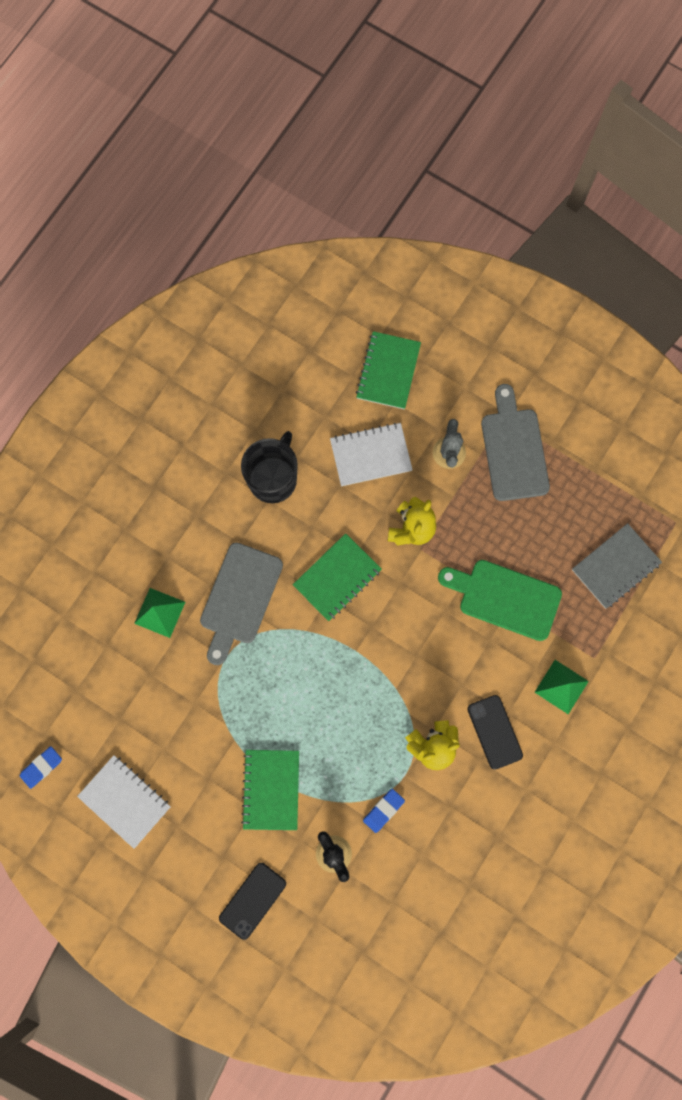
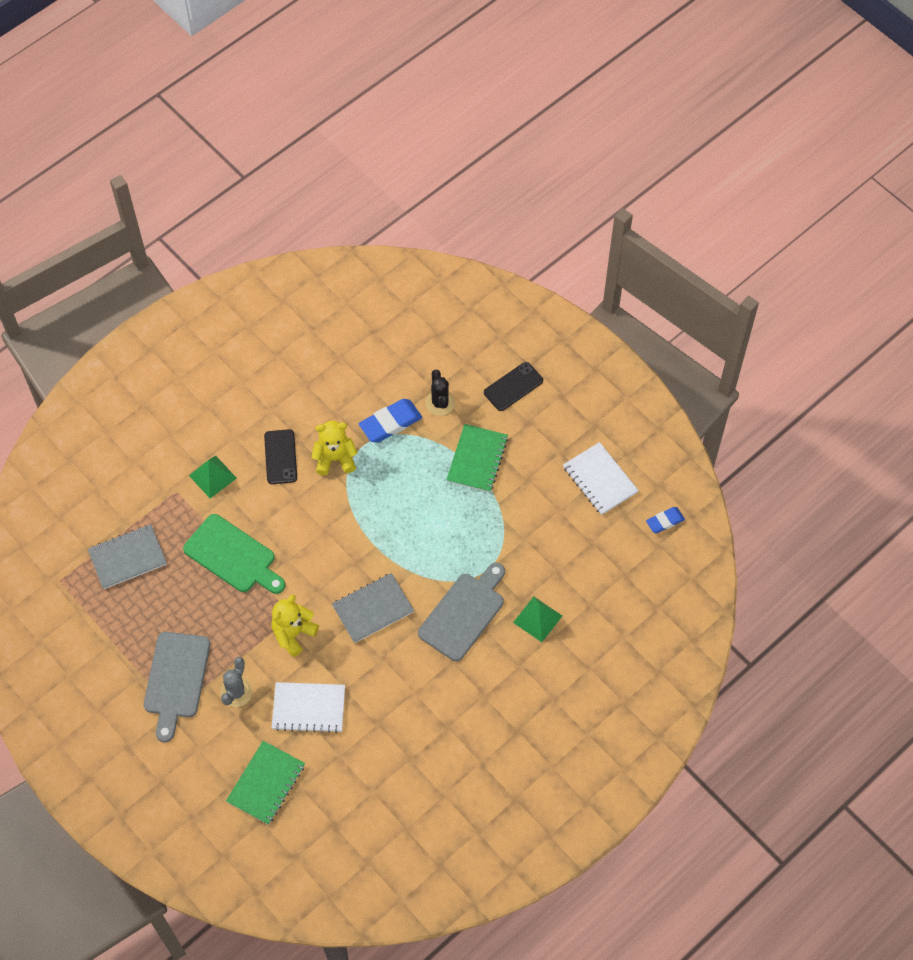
camera: 165 degrees left, 15 degrees down
(273, 478) = (405, 710): black mug -> none
(337, 578) = (373, 609): green notebook -> grey notebook
(383, 810) = (390, 423): blue eraser -> blue eraser, size x1.65

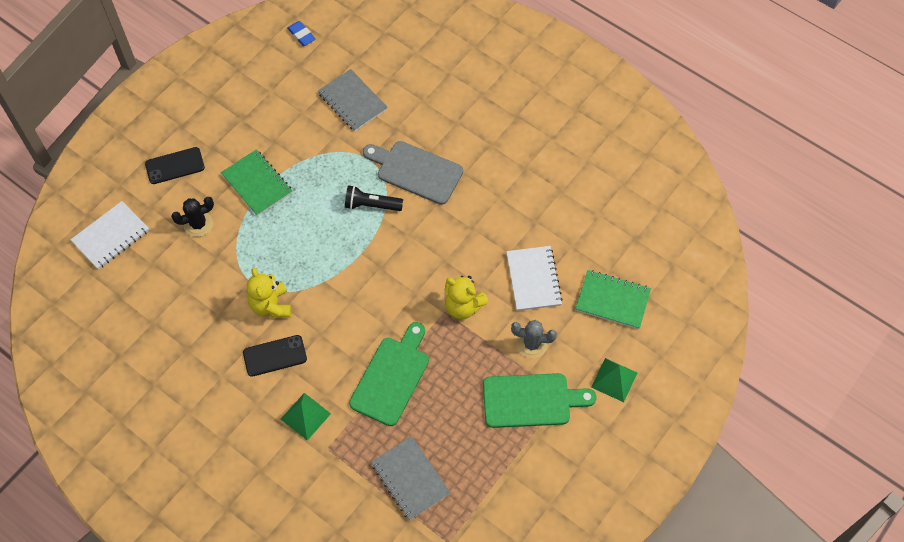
camera: 100 degrees left, 0 degrees up
(176, 680) = (531, 400): grey cutting board -> green cutting board
(373, 609) = (425, 244): grey notebook -> grey notebook (352, 101)
(390, 423) = (225, 263): blue eraser -> none
(430, 563) = (371, 205): none -> black flashlight
(477, 459) = (257, 184): green notebook -> green notebook turned 45 degrees clockwise
(513, 387) = (175, 166): black phone -> black phone turned 60 degrees counterclockwise
(537, 619) = (410, 115): green pyramid -> green pyramid (614, 379)
(600, 480) = (267, 86): white notebook -> white notebook (111, 236)

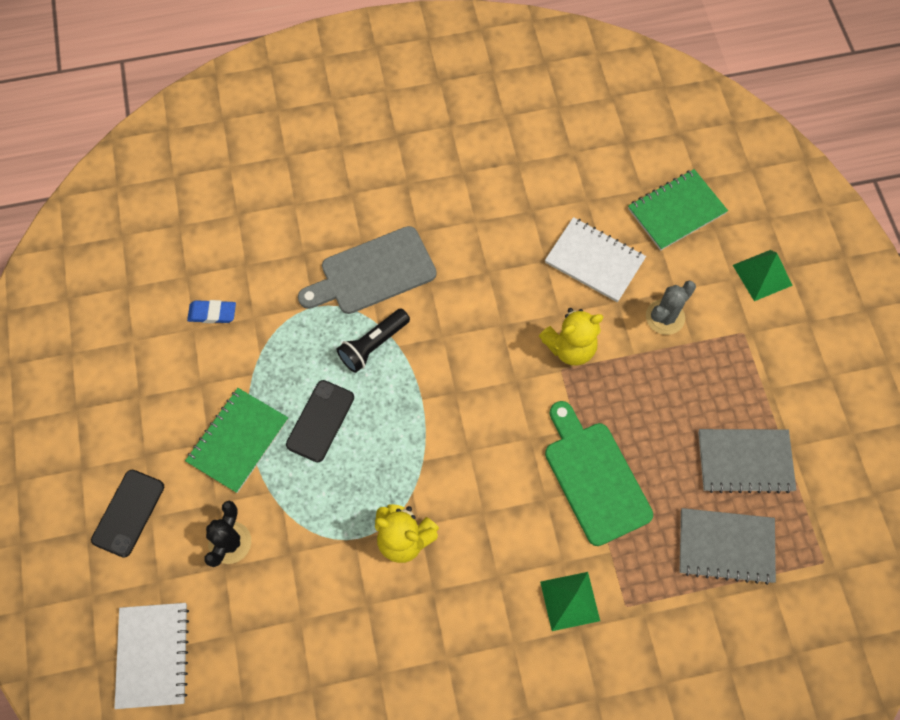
camera: 50 degrees left, 5 degrees up
(257, 184) = (238, 440): green notebook -> green notebook turned 60 degrees counterclockwise
(275, 356) = (470, 580): black phone -> black phone (320, 421)
(301, 35) = (94, 256): blue eraser -> blue eraser (212, 313)
(352, 101) = (229, 269): grey notebook -> grey notebook (745, 461)
(531, 400) = (726, 364): green cutting board -> none

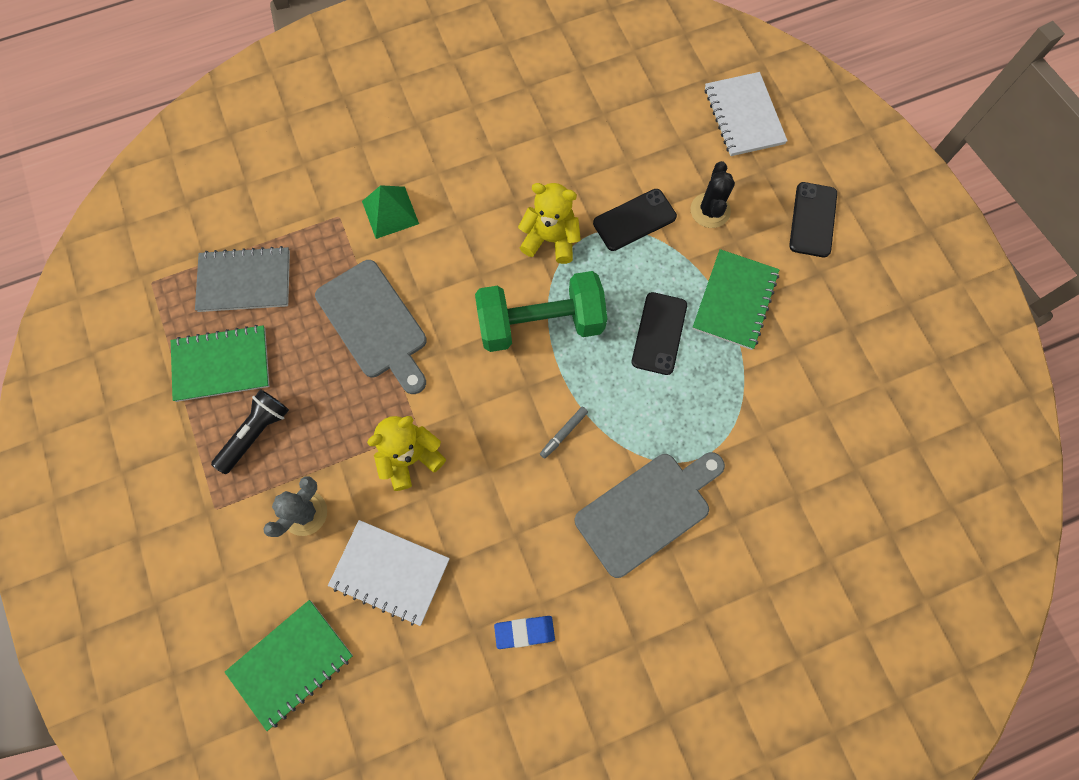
camera: 170 degrees right, 5 degrees up
(212, 313) = (810, 429): blue eraser -> blue eraser (524, 632)
(312, 545) = (634, 220): none -> black phone
(373, 345) = (625, 422): black flashlight -> black flashlight (256, 433)
(430, 345) = (563, 433): none -> grey marker
(432, 450) = (540, 323): none -> green dumbbell
(594, 477) = (374, 323): green cutting board -> grey cutting board
(745, 461) = (221, 364): grey notebook -> green notebook
(762, 275) = (188, 589): green pyramid -> none

